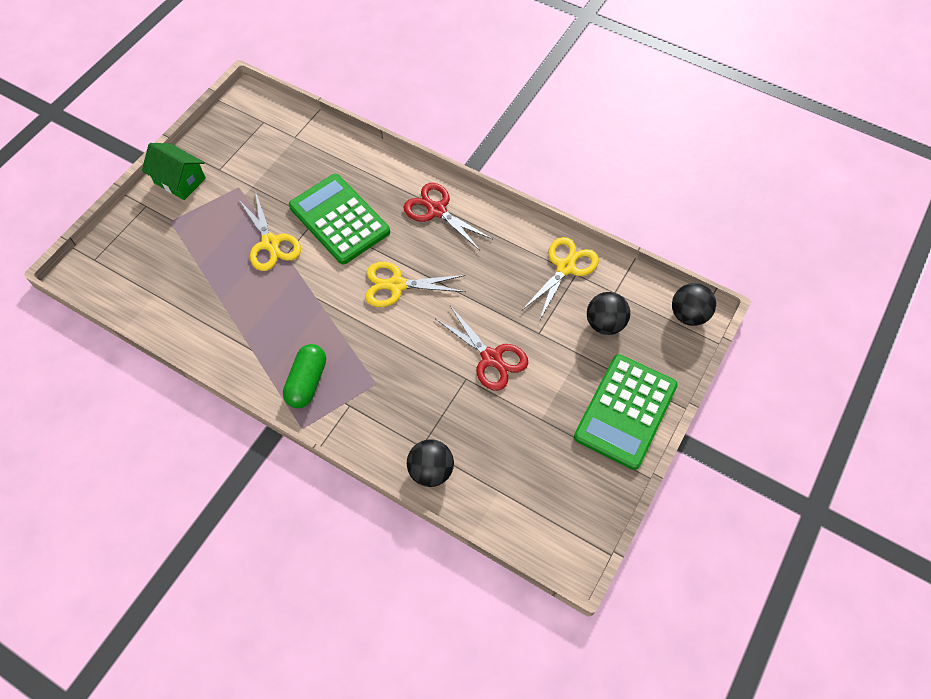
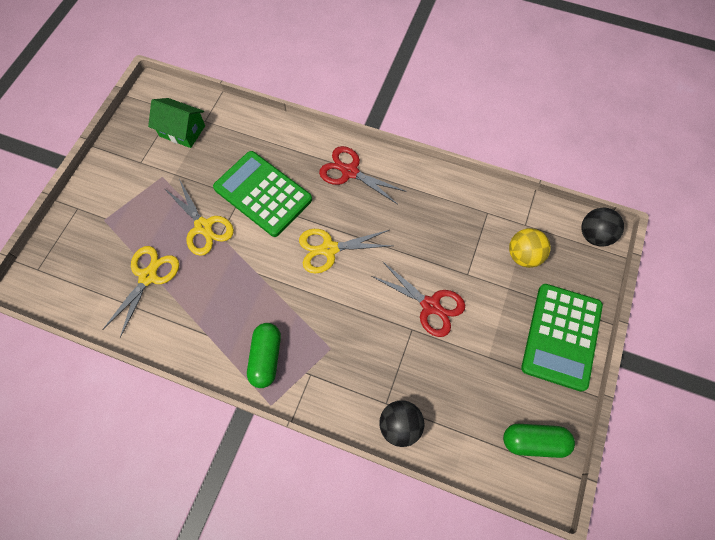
camera: 10 degrees left, 5 degrees up
(180, 180) = (105, 178): green house -> green house (182, 131)
(565, 267) = (477, 208): yellow scissors -> yellow scissors (148, 276)
(569, 510) = (534, 441): none -> green capsule
(605, 323) = (523, 255): black ball -> yellow ball

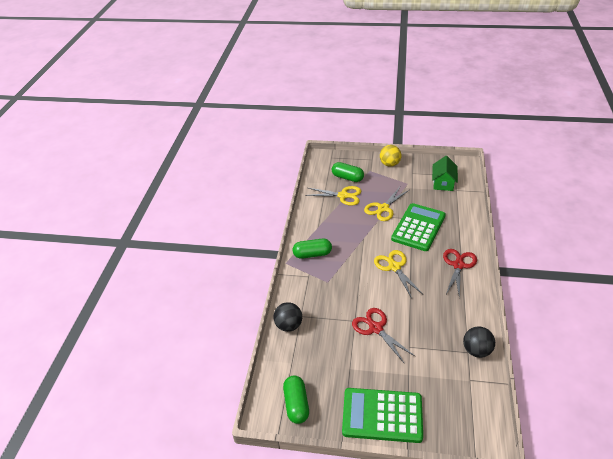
camera: 80 degrees right, 25 degrees down
(106, 258) = (347, 178): none -> green capsule
(430, 305) = (376, 328): red scissors -> red scissors turned 120 degrees clockwise
(523, 255) = (441, 381): yellow ball -> yellow ball (389, 164)
(594, 235) = (485, 433): black ball -> black ball (476, 350)

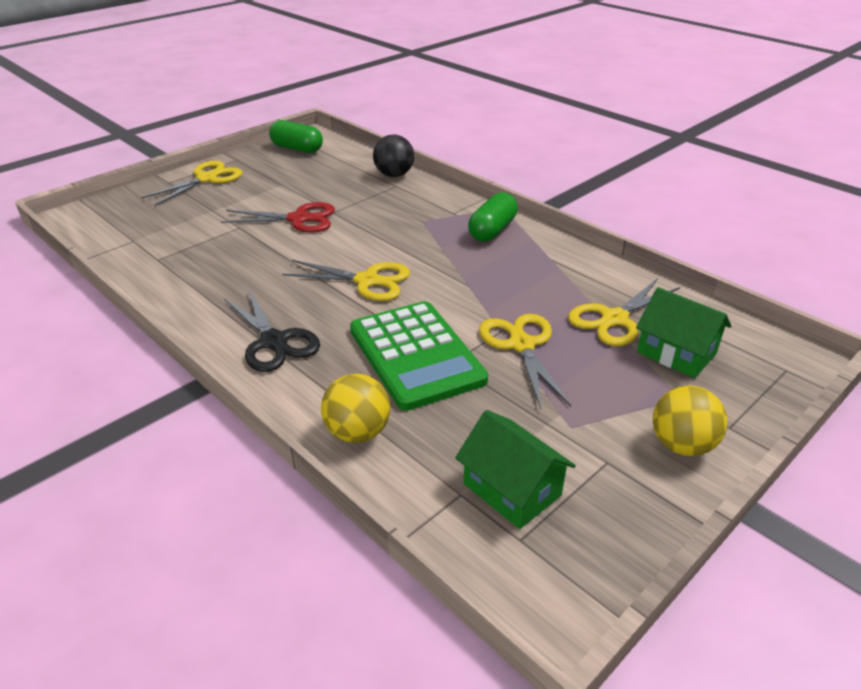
camera: 125 degrees right, 5 degrees down
(347, 178) = (676, 353): green capsule -> green house
(382, 415) = (207, 179): green calculator -> yellow scissors
(458, 265) = (274, 342): red scissors -> black scissors
(464, 218) = (357, 432): none -> yellow ball
(476, 350) = (146, 266): black ball -> none

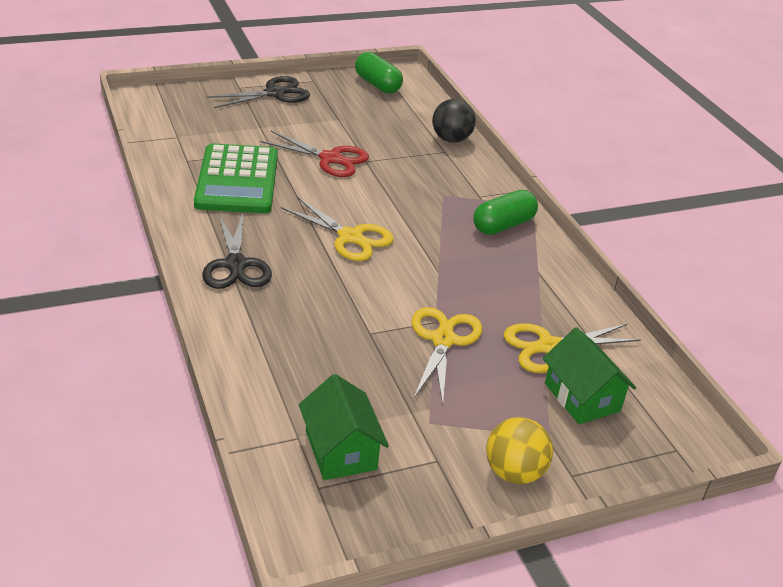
camera: 20 degrees right, 0 degrees up
(207, 179) = (275, 93): yellow scissors -> black scissors
(357, 432) = (252, 362): yellow ball -> none
(416, 355) = (344, 317): green calculator -> green calculator (237, 180)

